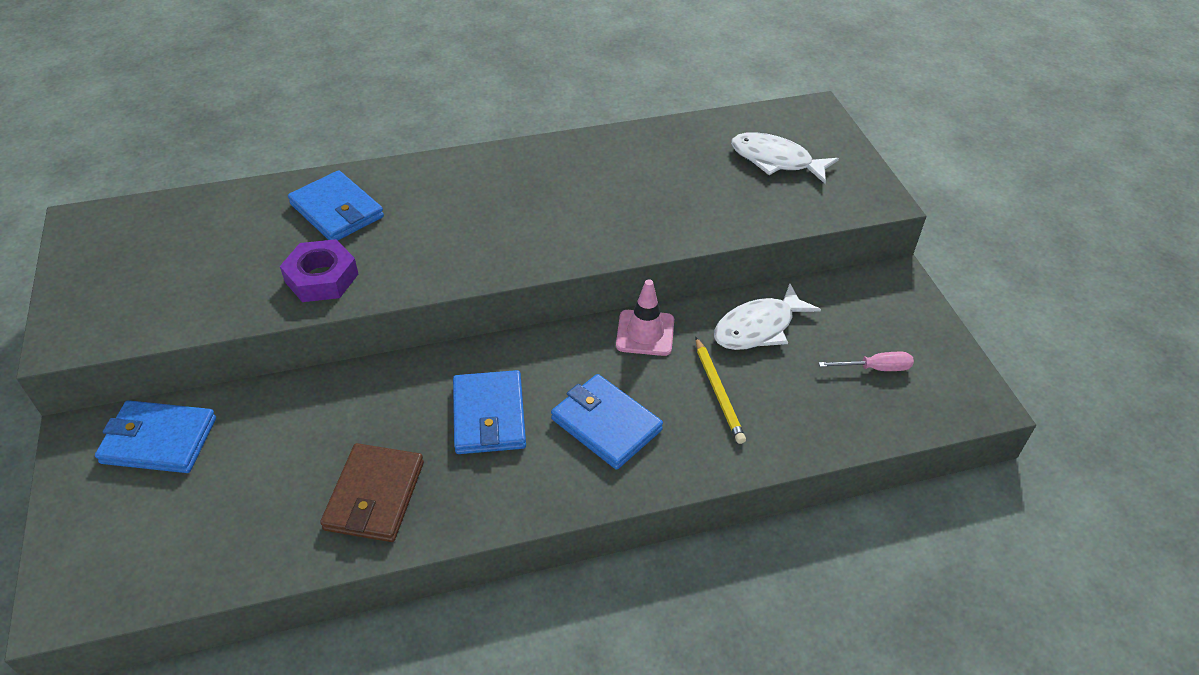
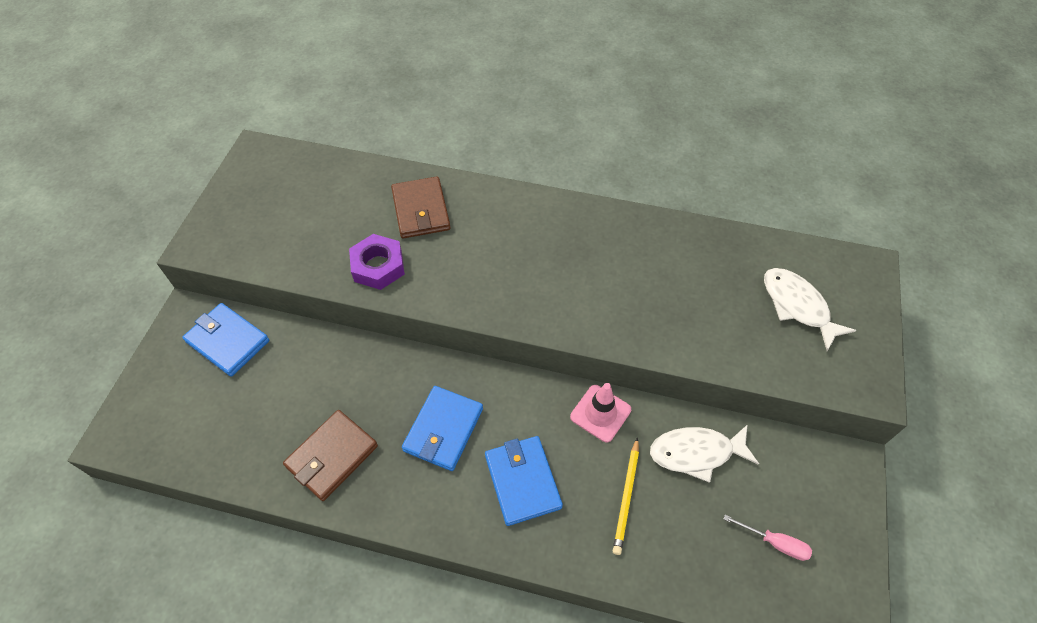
camera: 30 degrees right, 10 degrees up
(337, 211) = (421, 210): blue wallet -> brown wallet

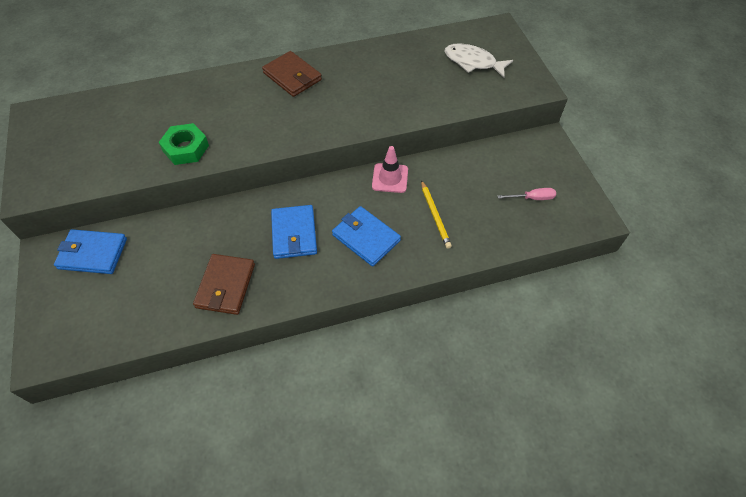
camera: 30 degrees left, 0 degrees up
(378, 266) = (186, 148): purple nut -> green nut
(421, 210) = (194, 103): brown wallet -> brown wallet (292, 76)
(696, 453) = (460, 173): white fish -> none

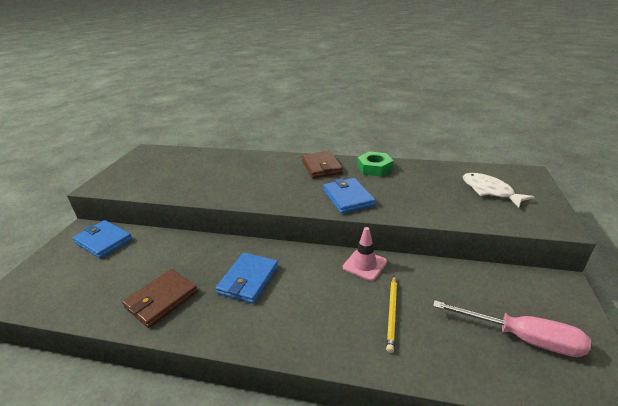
camera: 30 degrees right, 25 degrees down
(186, 148) = (210, 189): green nut -> green nut (374, 168)
(366, 238) = (308, 307): blue wallet -> blue wallet (348, 198)
(532, 198) = (522, 338): pink screwdriver -> pink screwdriver, size x1.90

